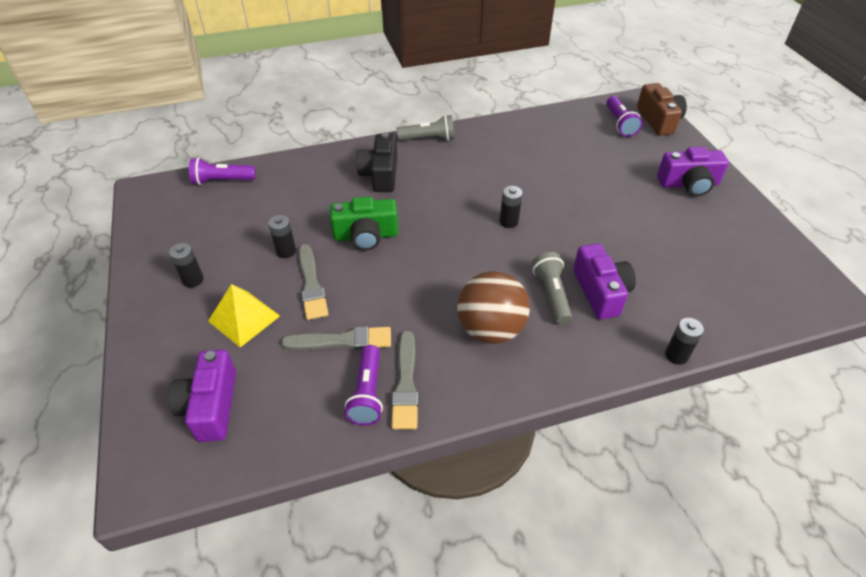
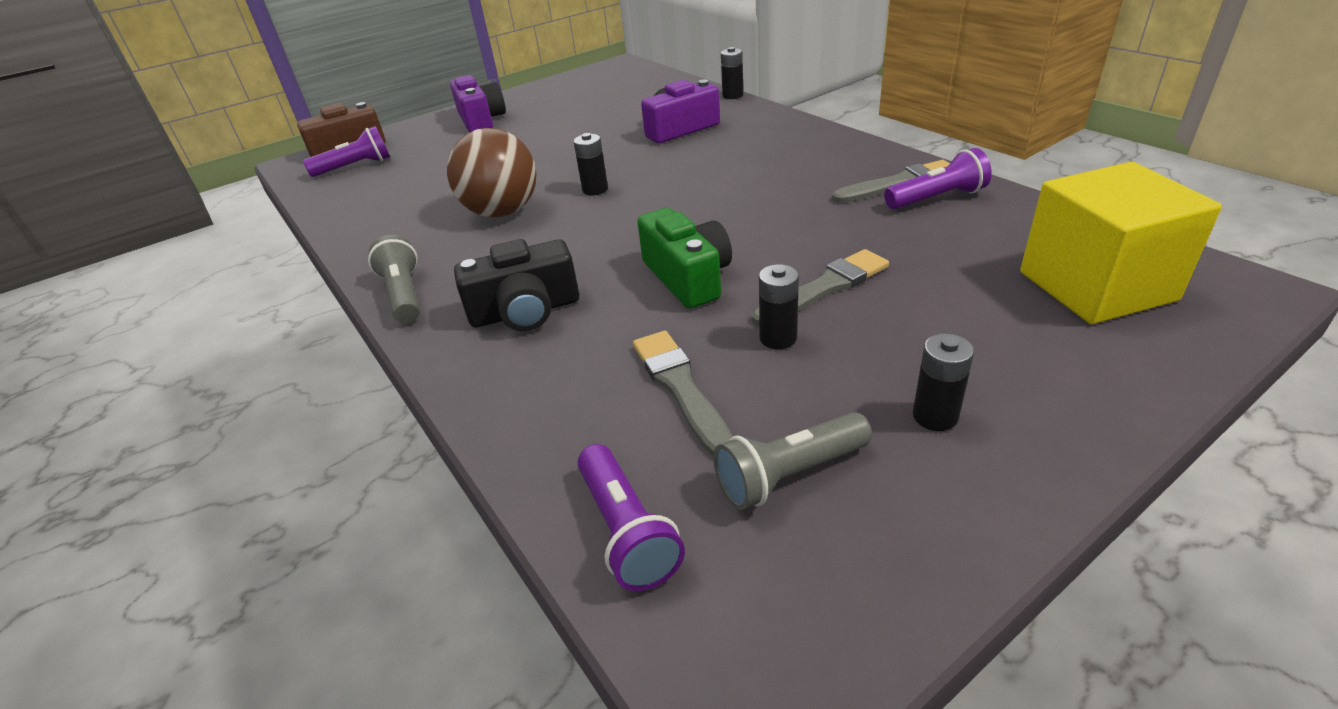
camera: 105 degrees left, 10 degrees down
(210, 406) = (1096, 286): purple camera -> yellow cube
(244, 318) = (944, 321): yellow pyramid -> none
(342, 341) = (889, 234): grey brush -> grey brush (680, 388)
(490, 329) = (779, 163): brown ball -> brown ball (502, 212)
(551, 294) = (702, 147): grey flashlight -> grey flashlight (789, 475)

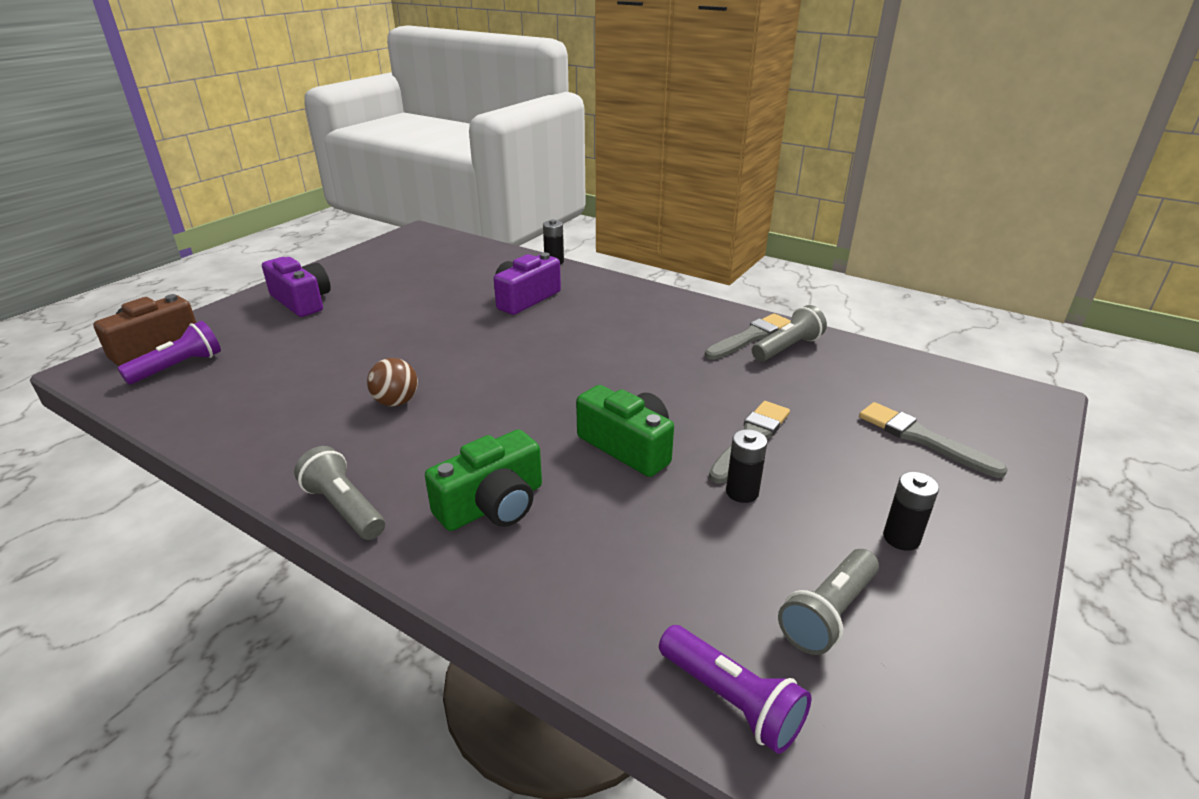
camera: 25 degrees left, 5 degrees down
(502, 212) = (396, 402): brown ball -> brown ball, size x0.56
(525, 311) = (493, 505): black camera -> green camera
(595, 190) = (480, 368): black battery -> none
(680, 388) = (690, 554): grey brush -> grey brush (922, 439)
(937, 198) = (787, 348): purple flashlight -> grey flashlight
(1096, 286) = (942, 410): yellow cube -> none

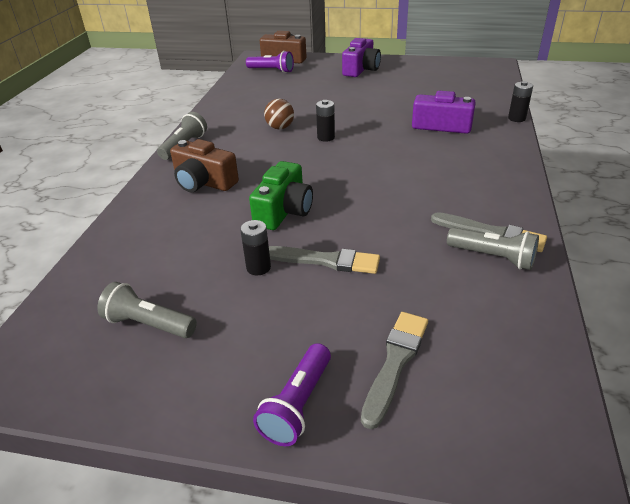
camera: 70 degrees right, 5 degrees up
(493, 505) = (204, 182): green camera -> brown camera
(731, 700) = (76, 294): purple flashlight -> purple flashlight (298, 404)
(901, 538) = (239, 355): black battery -> black battery (326, 137)

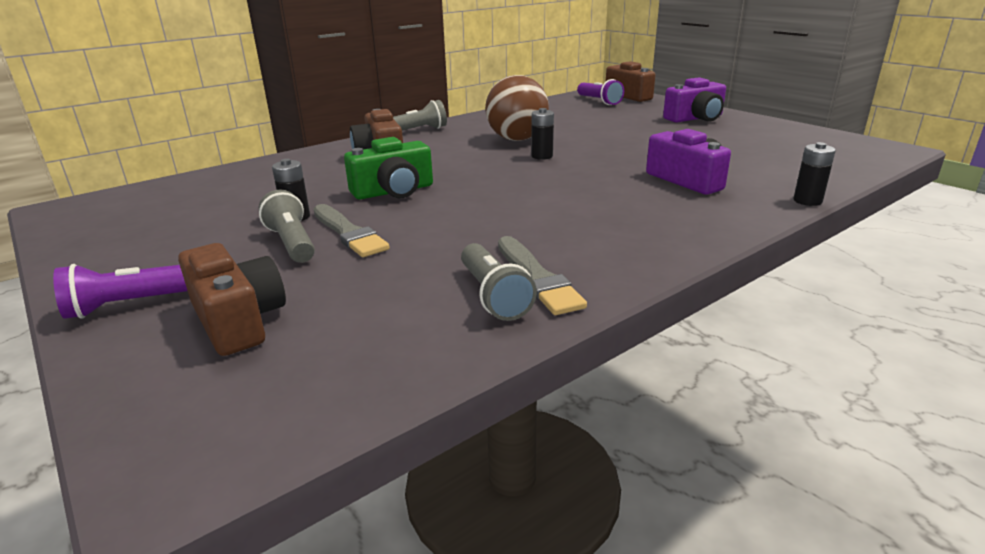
camera: 40 degrees right, 10 degrees down
(149, 324) = (169, 218): grey flashlight -> grey flashlight (292, 243)
(280, 127) = (517, 139): brown ball -> brown ball, size x1.80
(395, 362) = (238, 320): grey brush -> brown camera

